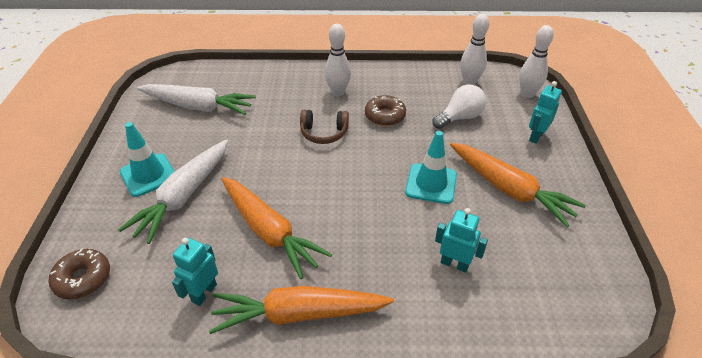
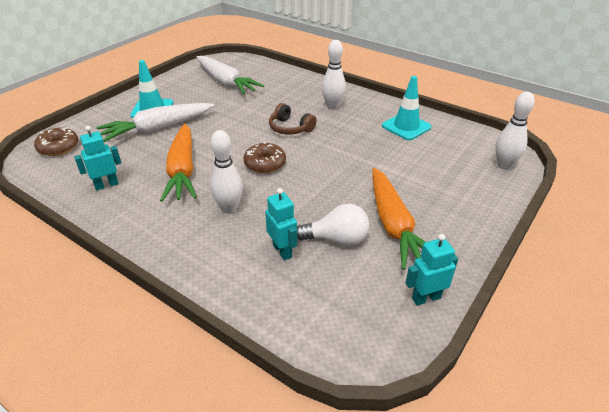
camera: 35 degrees right, 5 degrees down
(299, 314) = (143, 224): orange carrot -> none
(385, 116) = (350, 134): brown donut -> brown donut (265, 164)
(431, 184) = (331, 192): turquoise traffic cone -> turquoise traffic cone (406, 127)
(459, 117) = (414, 159): white light bulb -> white light bulb (337, 239)
(469, 82) = (456, 137): white bowling pin -> white bowling pin (229, 208)
(536, 136) = (470, 199): turquoise robot -> turquoise robot (426, 298)

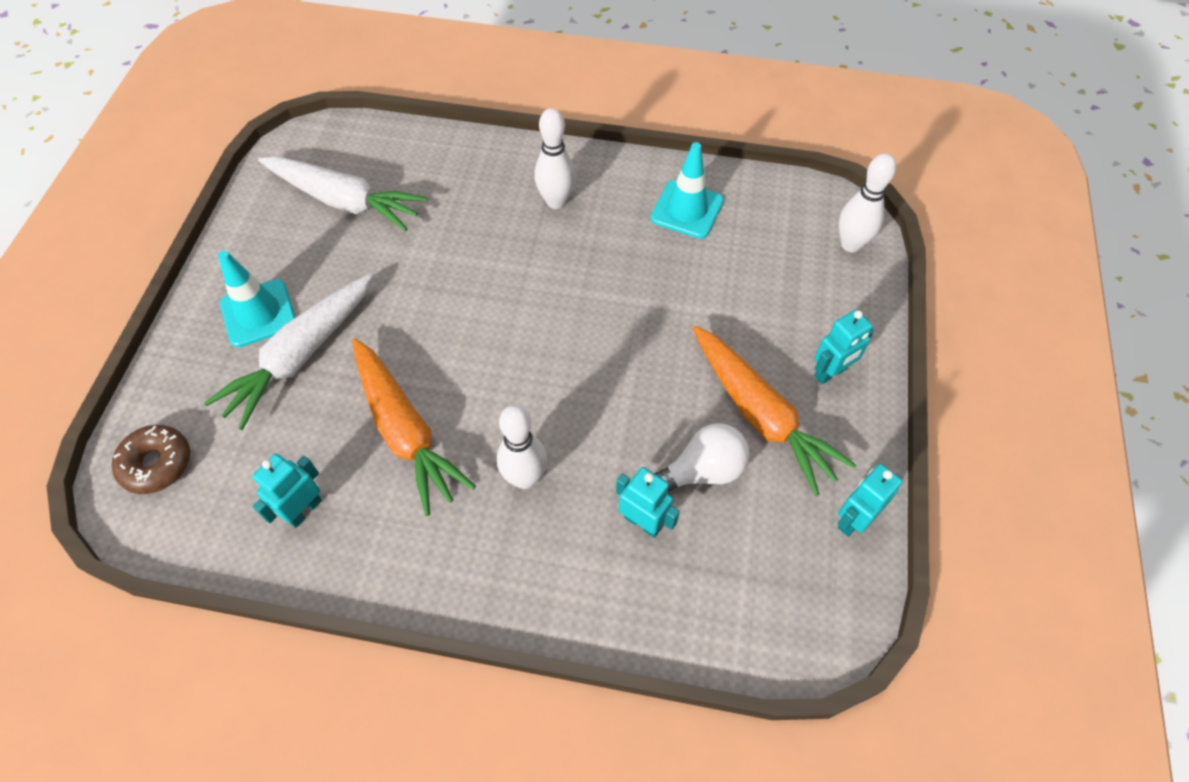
camera: 25 degrees left, 20 degrees up
(265, 164) = (523, 367): brown donut -> none
(290, 128) = (517, 275): brown headphones -> none
(454, 219) = (830, 373): none -> turquoise robot

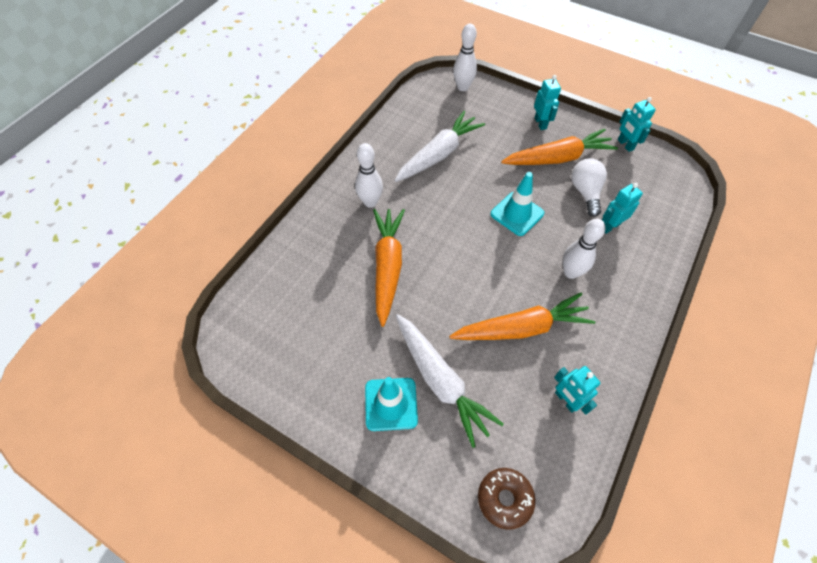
camera: 70 degrees left, 0 degrees up
(344, 201) = (307, 325): white carrot -> white carrot (439, 154)
(455, 252) = (387, 267): none -> orange carrot
(687, 209) = (407, 143): turquoise traffic cone -> turquoise traffic cone (517, 214)

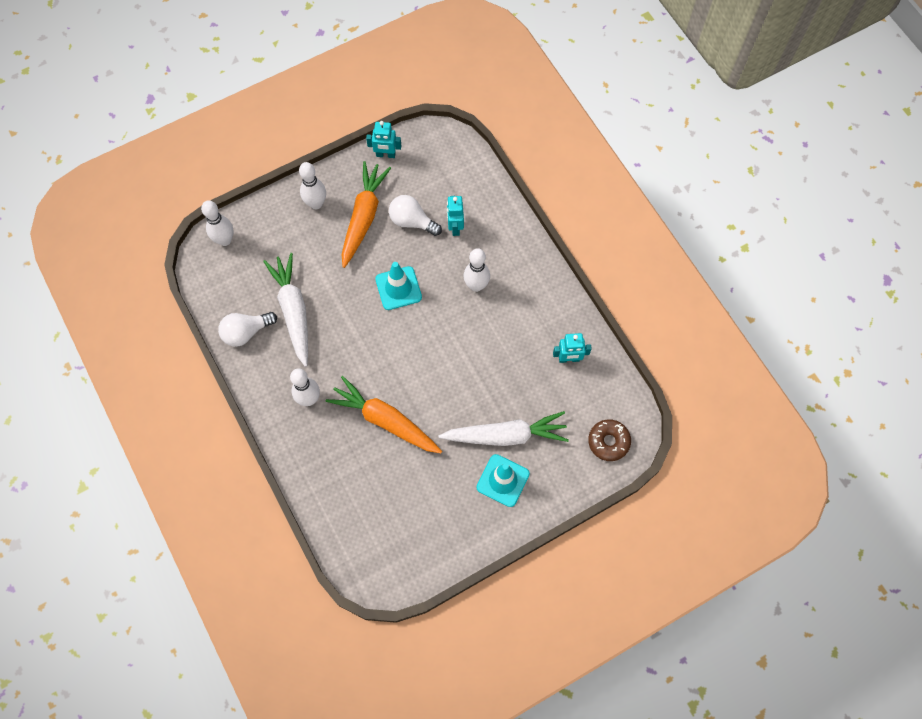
camera: 60 degrees left, 10 degrees up
(398, 135) = (246, 332): none -> white light bulb
(521, 328) = (499, 352): orange carrot -> none
(540, 123) = (316, 203): turquoise robot -> white bowling pin

